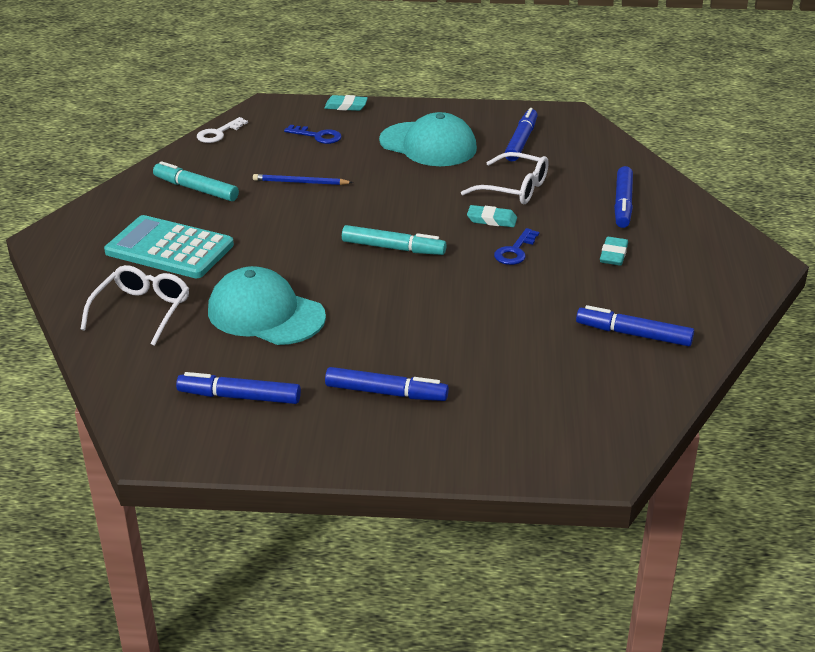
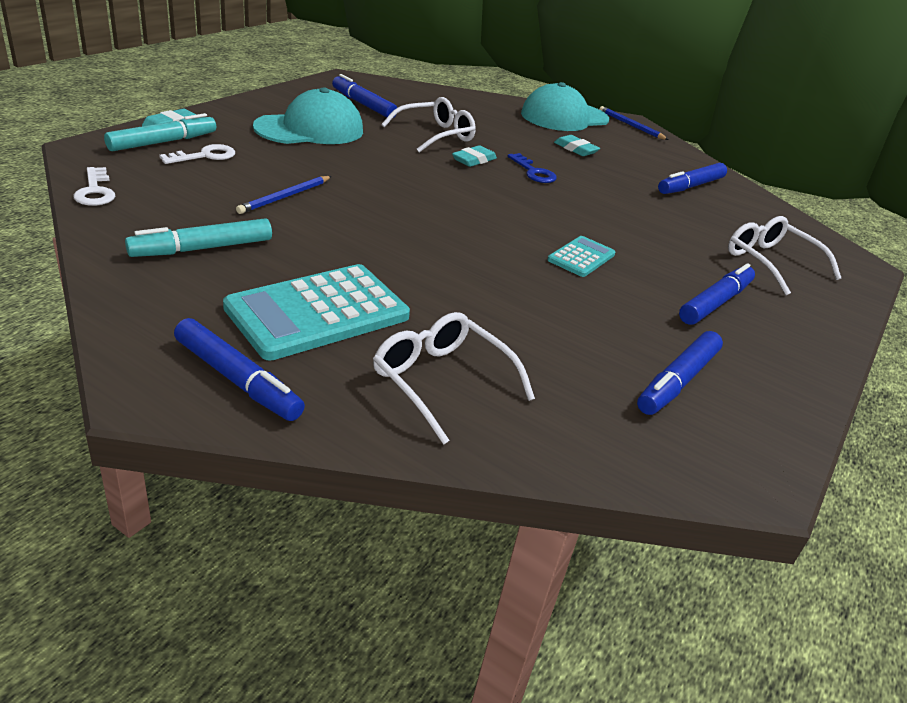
camera: 65 degrees left, 0 degrees up
(265, 314) = (526, 308): turquoise cap -> turquoise cap (564, 117)
(317, 136) = (205, 156): blue key -> white key
(378, 315) = (581, 257): none -> turquoise calculator
(393, 248) = (472, 208): turquoise marker -> turquoise marker (163, 142)
(515, 410) = (770, 262): none -> white glasses
(623, 204) = (507, 119): blue marker -> blue marker (237, 380)
(750, 265) = (630, 125): none -> blue pencil

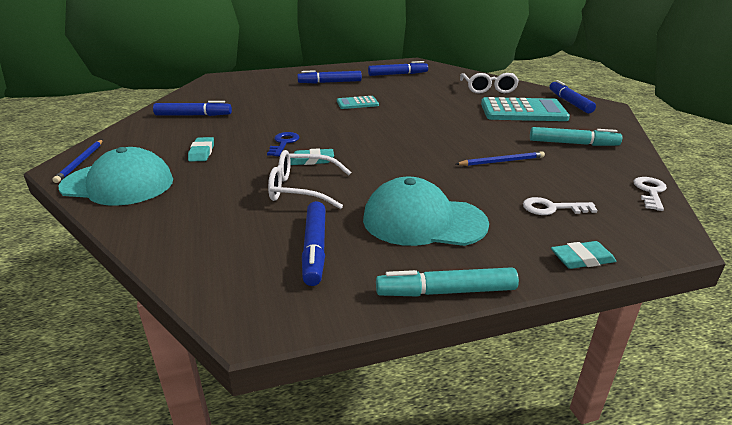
camera: 135 degrees left, 5 degrees down
(163, 142) = (591, 233): turquoise marker -> turquoise marker (446, 291)
(770, 262) = (262, 85): white glasses -> none

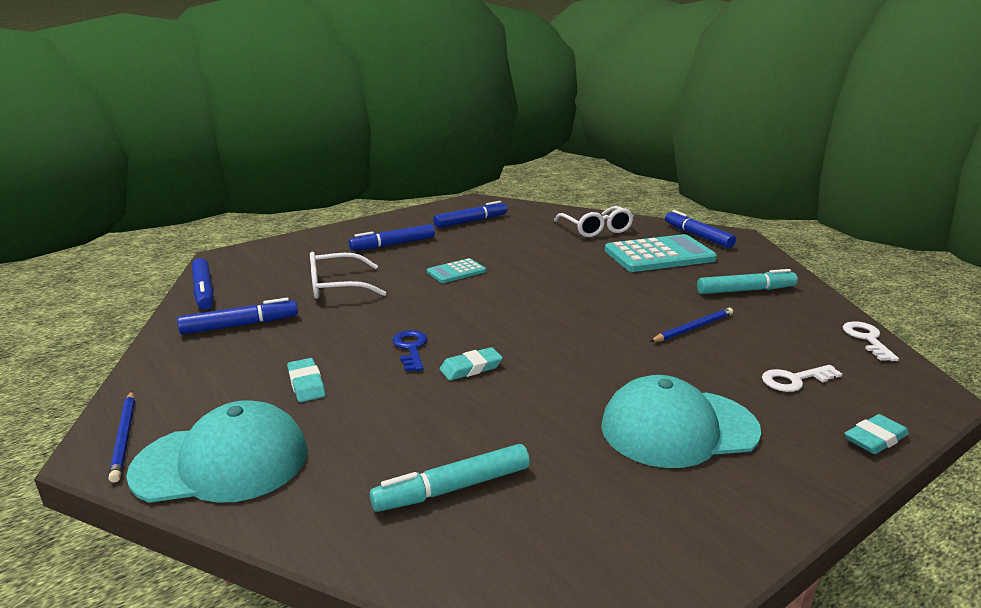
camera: 20 degrees left, 5 degrees down
(301, 189) = (495, 414): white glasses -> white glasses (336, 286)
(314, 249) = (587, 499): blue marker -> blue marker (204, 291)
(446, 291) = (781, 518): turquoise marker -> turquoise marker (452, 488)

